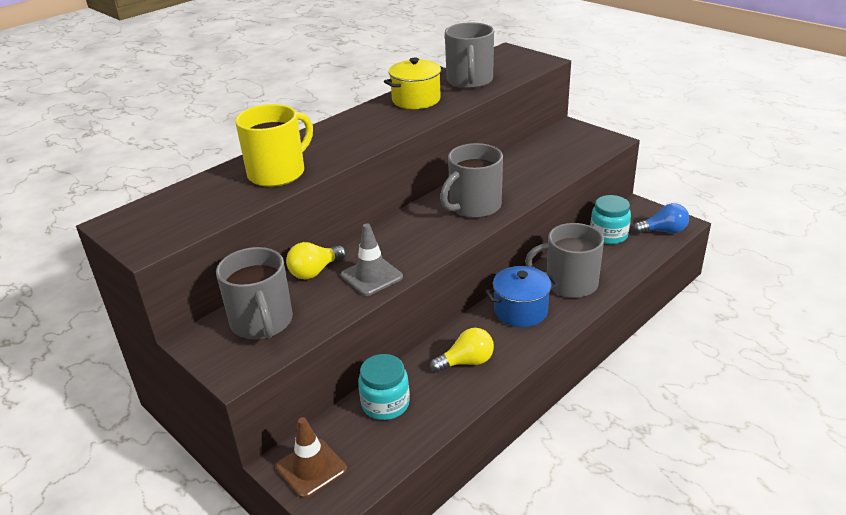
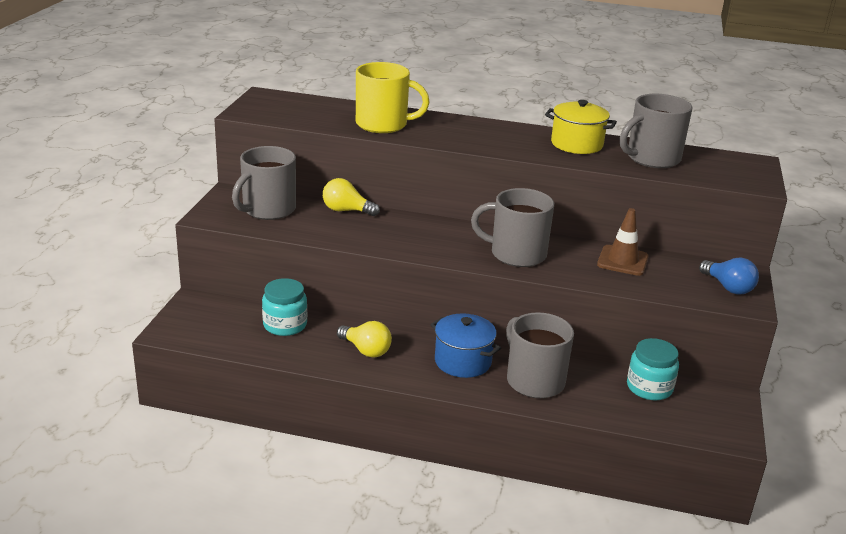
camera: 55 degrees right, 5 degrees down
(311, 468) = (197, 314): brown traffic cone -> brown traffic cone (622, 261)
(371, 276) = (362, 235): grey traffic cone -> none
(663, 231) = (703, 426): blue light bulb -> blue light bulb (728, 287)

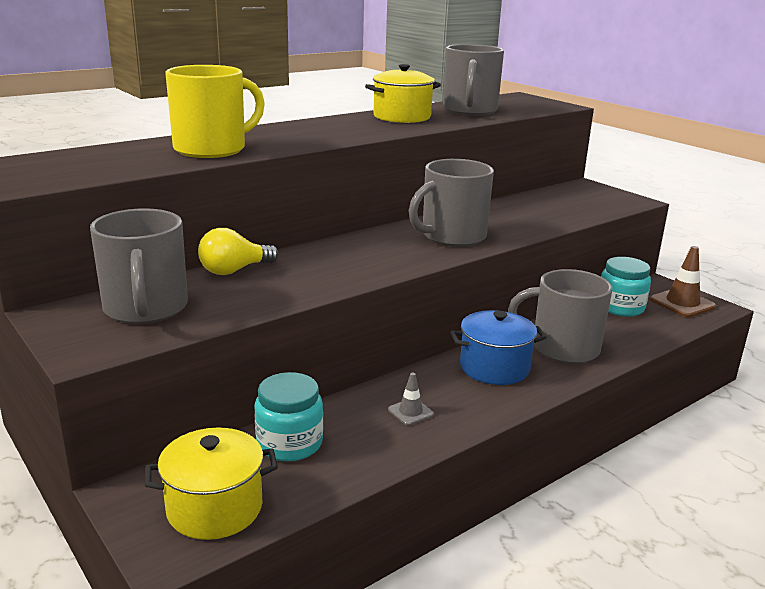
camera: 50 degrees left, 5 degrees down
(209, 329) = (215, 508): none -> yellow pot
(366, 350) = (410, 412): yellow light bulb -> grey traffic cone
(622, 261) = (518, 209): brown traffic cone -> brown traffic cone (682, 303)
(728, 287) = (602, 197): blue light bulb -> none

